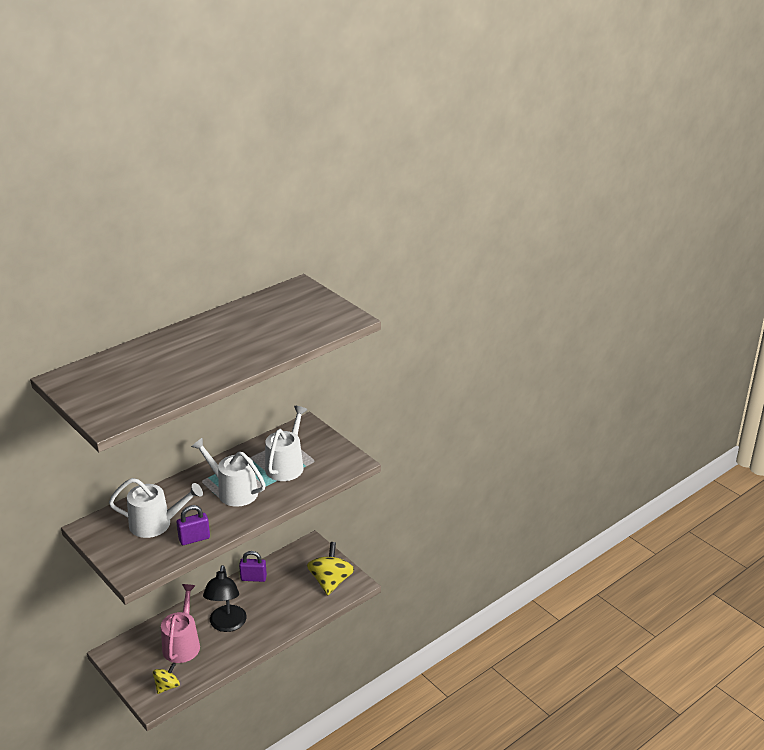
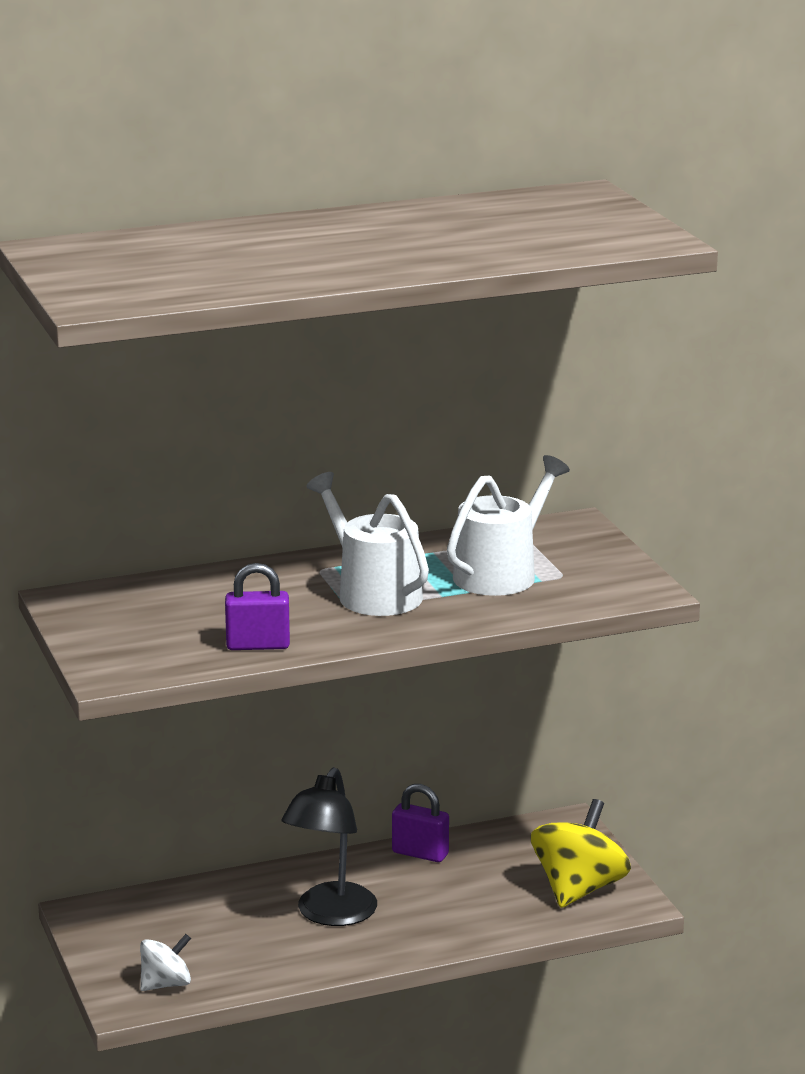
camera: 20 degrees right, 10 degrees down
(156, 524) = (196, 613): white watering can -> none
(167, 686) = (166, 984): yellow spinning top -> white spinning top
(182, 644) = (227, 926): pink watering can -> none

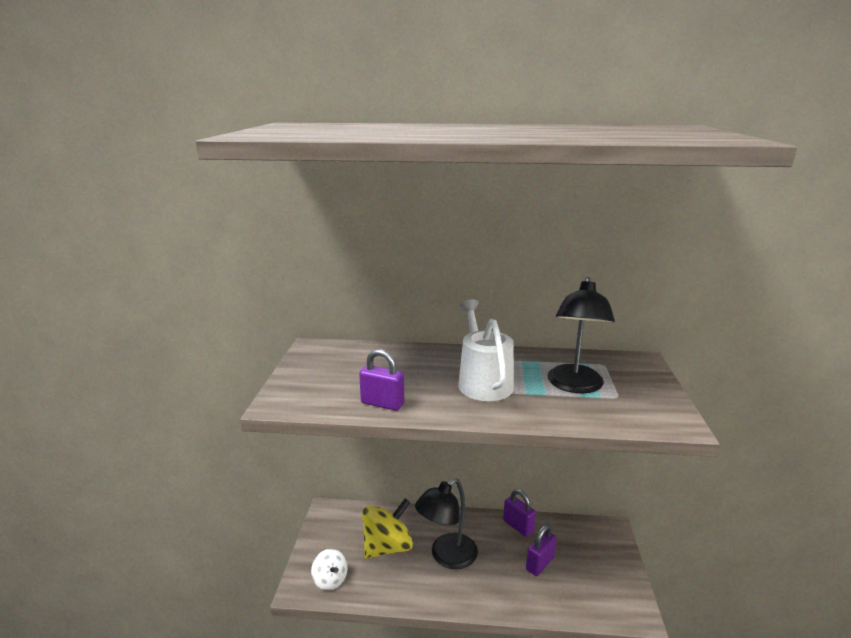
camera: 25 degrees right, 0 degrees up
(166, 984) = (330, 580): white spinning top -> white spinning top turned 60 degrees clockwise
(477, 887) = (540, 564): none -> purple padlock
(501, 574) = (575, 386): white watering can -> black lamp
(578, 889) = (602, 587): yellow spinning top -> yellow spinning top (387, 547)

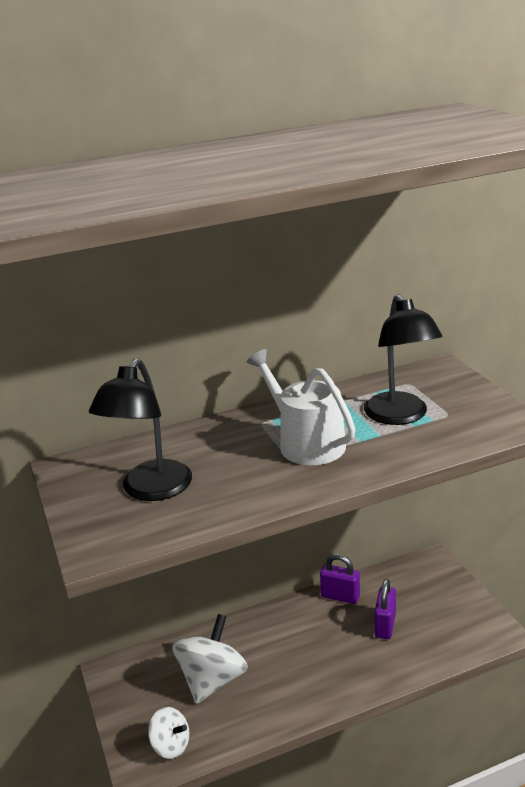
camera: 25 degrees left, 5 degrees up
(382, 403) = (220, 505): purple padlock -> none
(387, 547) = (212, 680): yellow spinning top -> white spinning top
(447, 557) = (286, 661): black lamp -> black lamp (150, 490)

